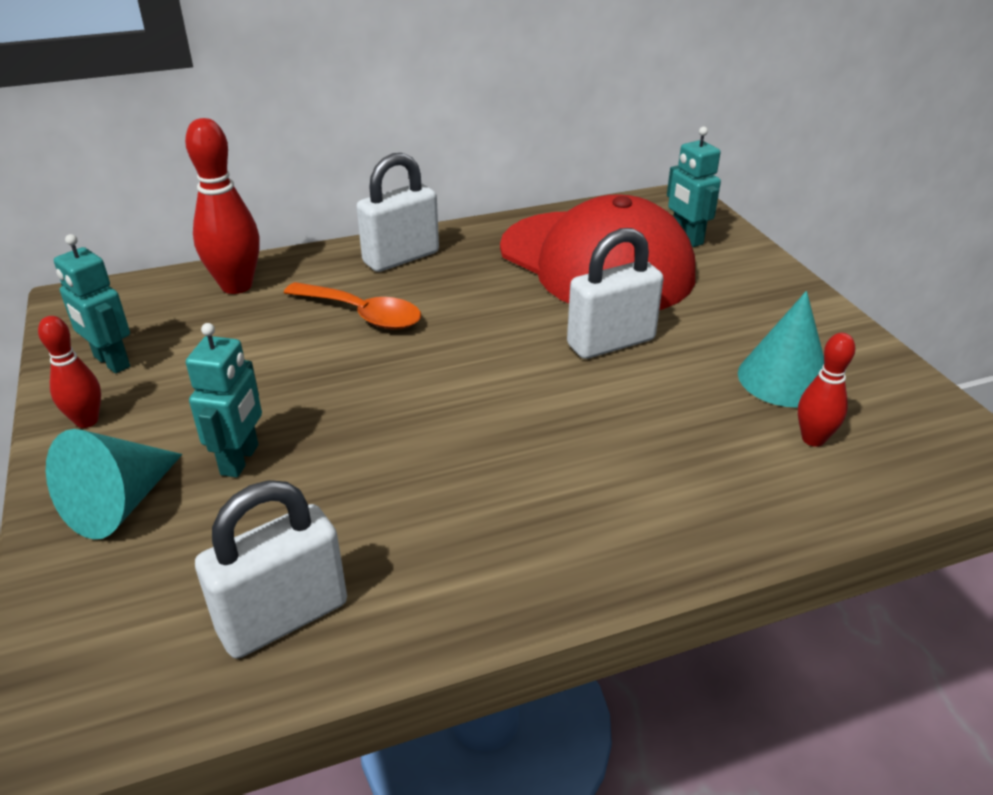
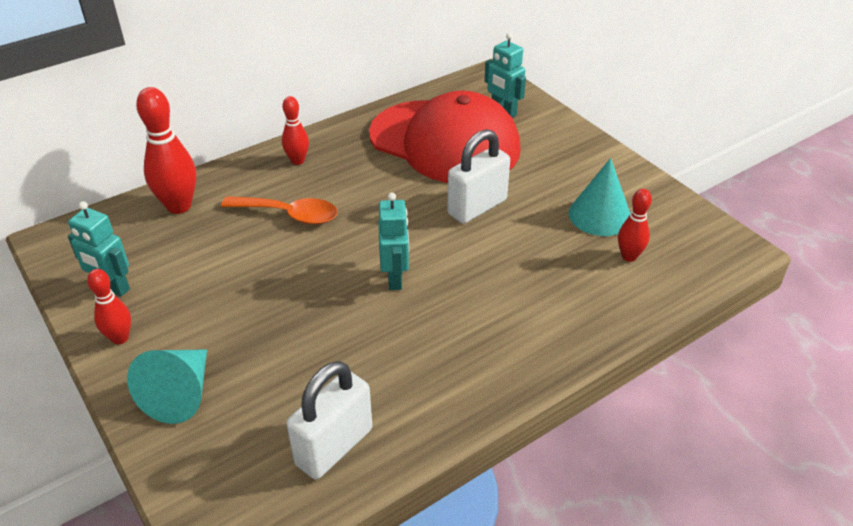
camera: 15 degrees left, 5 degrees up
(240, 460) = (252, 345): turquoise robot -> turquoise robot (395, 278)
(401, 258) = (297, 161): white padlock -> red bowling pin

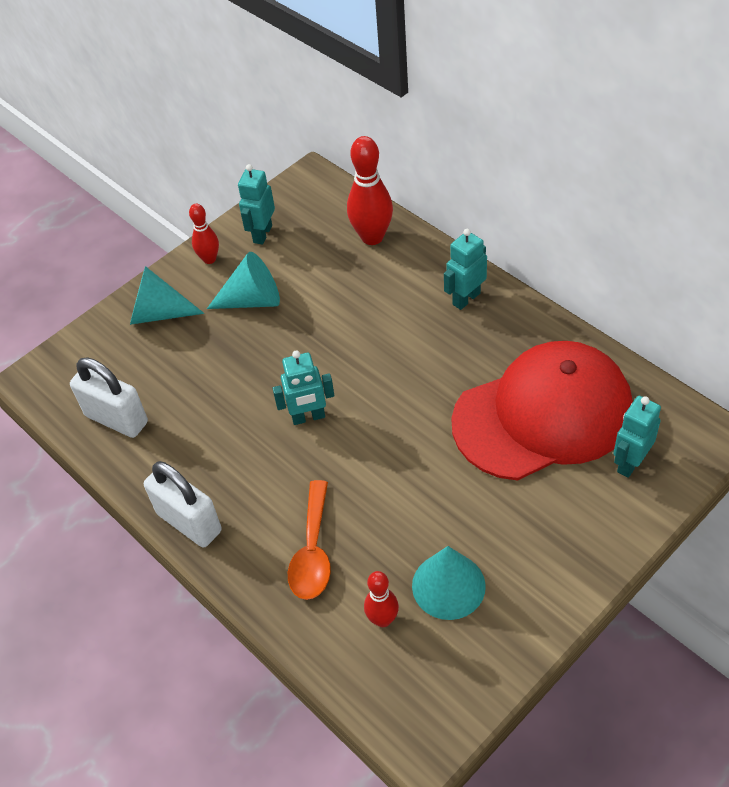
camera: 85 degrees right, 10 degrees up
(211, 305) = (253, 300): none -> turquoise cone
(289, 215) = (380, 316): orange spoon -> orange spoon (312, 551)
(297, 161) = (466, 298): red bowling pin -> turquoise robot
(445, 142) = (542, 415): red cap -> red cap turned 135 degrees counterclockwise
(477, 207) = (431, 465): white padlock -> white padlock (189, 522)

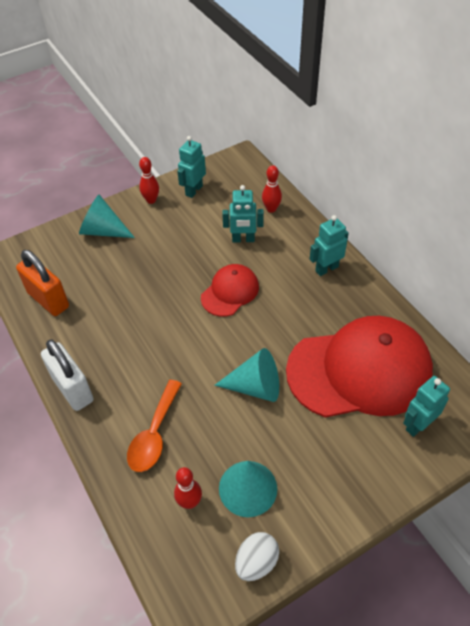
camera: 10 degrees right, 0 degrees up
(117, 419) = (48, 300): white padlock -> orange padlock
(253, 300) = (172, 236): turquoise cone -> turquoise cone (255, 387)
(308, 417) = (184, 330): turquoise robot -> turquoise robot (243, 239)
(352, 355) = (230, 292): none -> red cap
(372, 237) = (271, 209): red bowling pin -> red bowling pin, size x0.58
(484, 666) = (256, 562): none -> white egg

